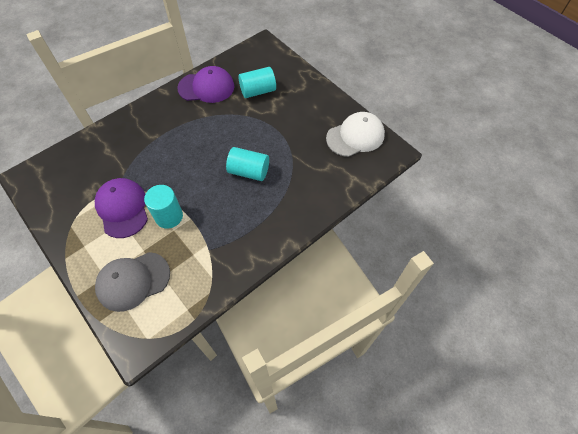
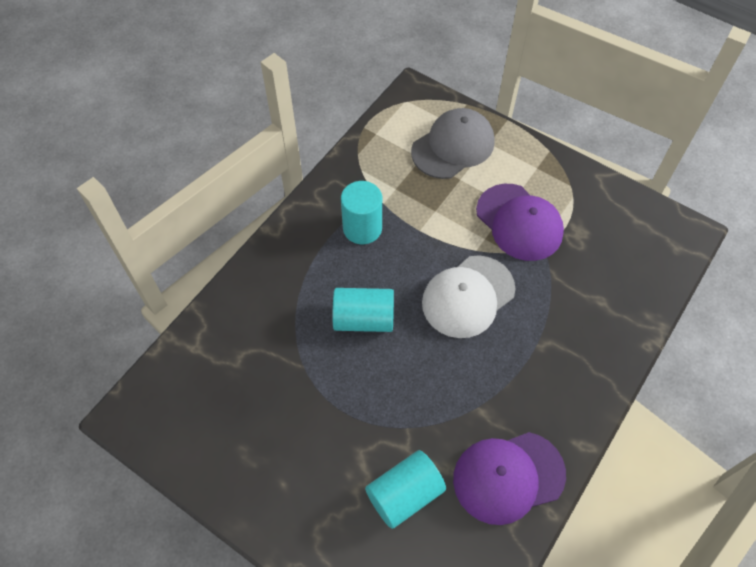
camera: 165 degrees right, 0 degrees up
(169, 216) = (450, 226): turquoise cylinder -> turquoise cylinder (362, 228)
(355, 136) = (198, 431): white cap -> white cap (468, 296)

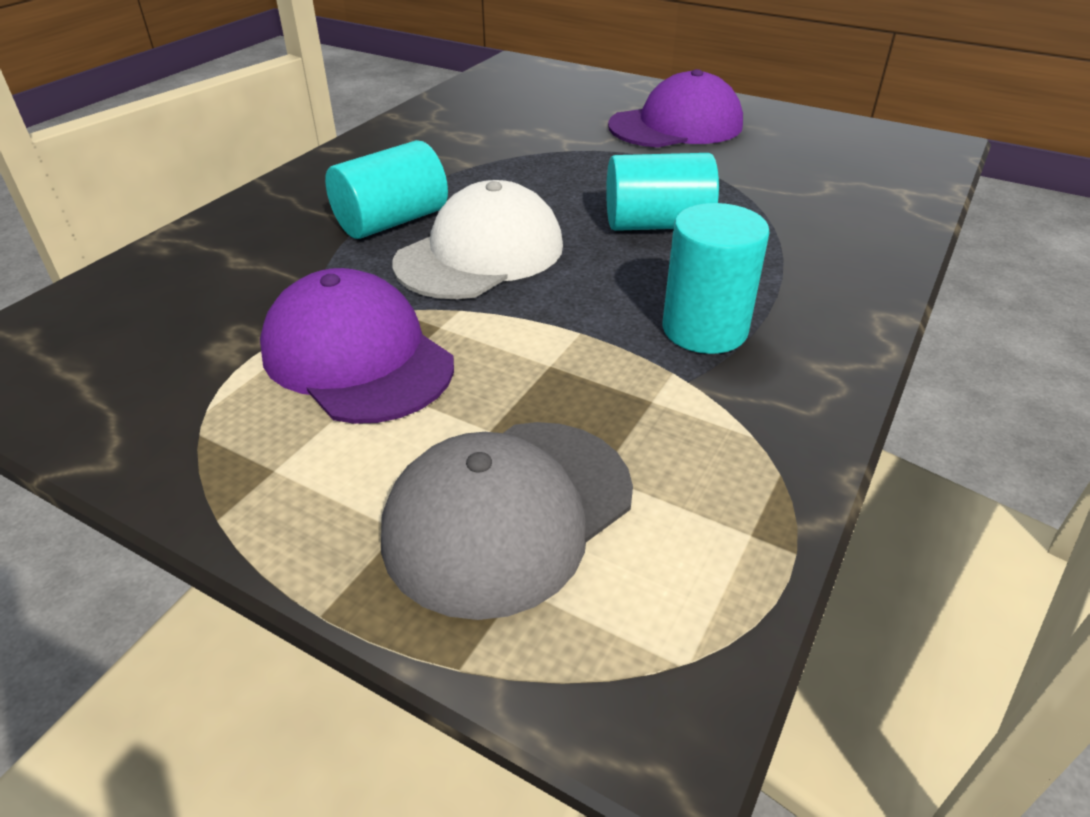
camera: 175 degrees right, 20 degrees down
(404, 494) = (563, 117): turquoise cylinder -> turquoise cylinder (392, 221)
(508, 477) = (439, 129): purple cap -> purple cap (676, 126)

